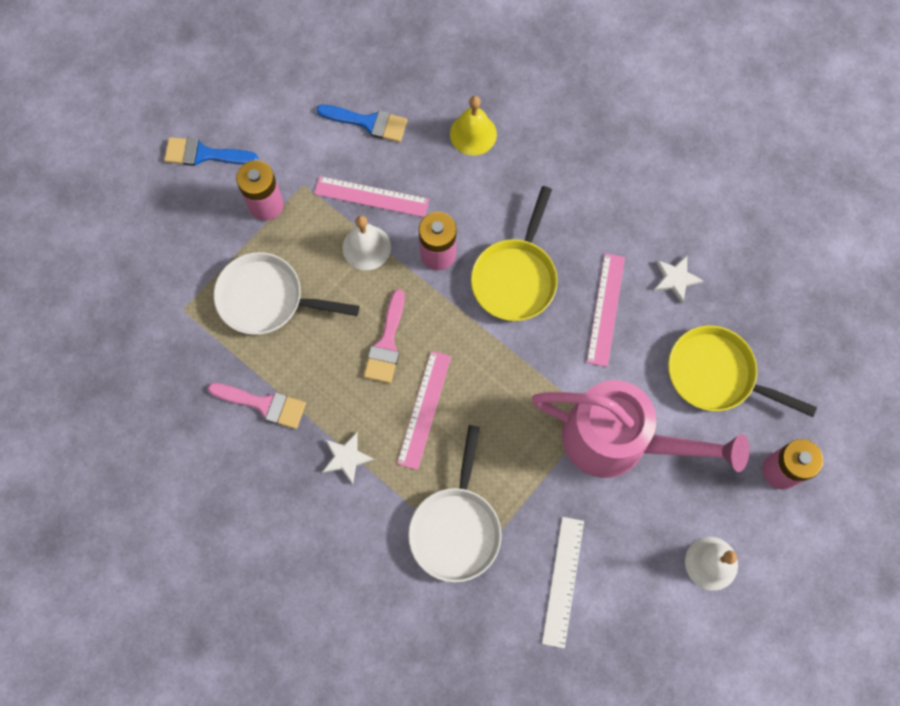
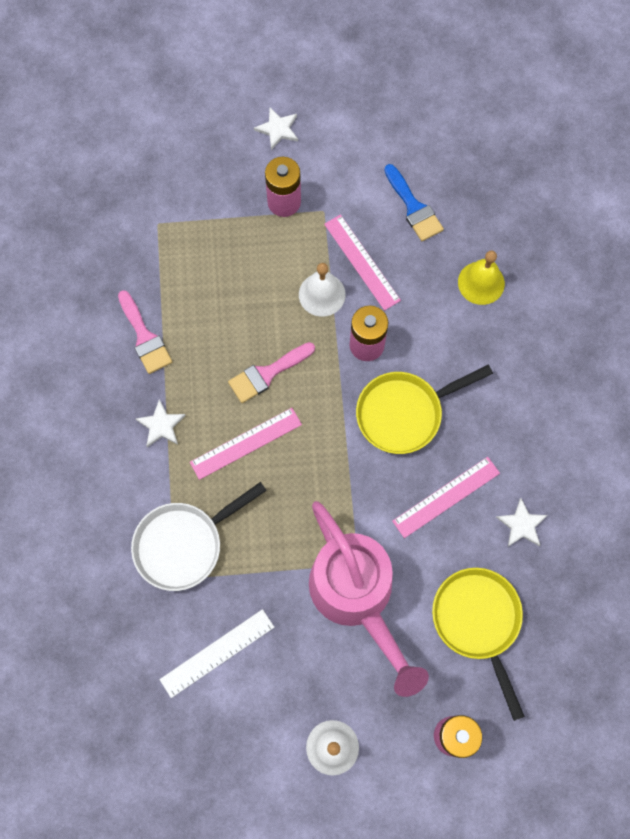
camera: 45 degrees right, 0 degrees up
(204, 154) = (278, 129): blue brush -> white star
(267, 299) = (219, 268): white pan -> none

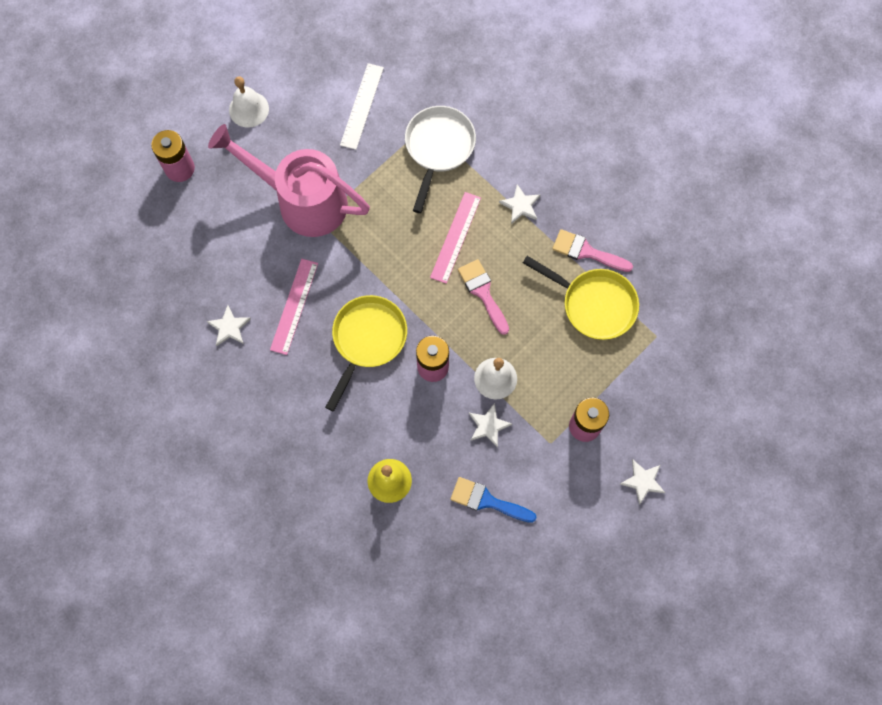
camera: 140 degrees right, 0 degrees up
(267, 374) = (483, 292): pink brush -> pink brush turned 45 degrees counterclockwise
(362, 262) = (488, 426): pink ruler -> white star
(478, 622) = (213, 245): yellow pan -> yellow pan (594, 304)

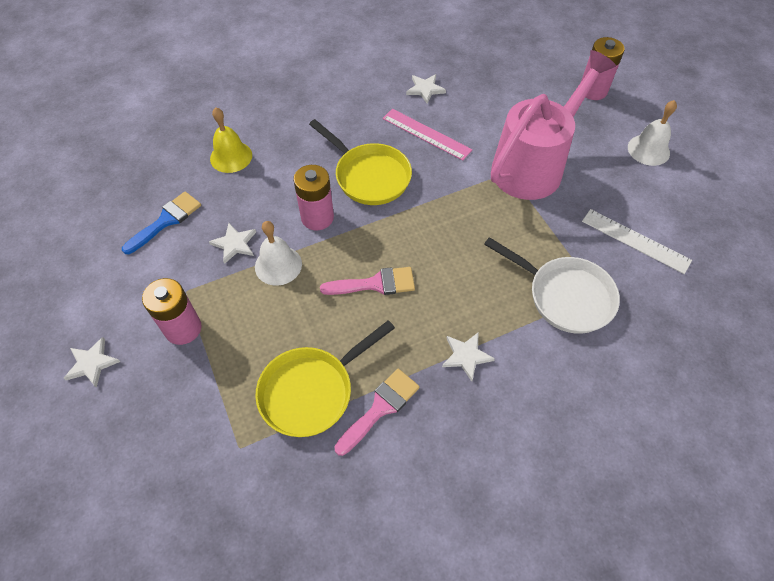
camera: 110 degrees right, 15 degrees down
(455, 237) = (449, 279): pink ruler -> none

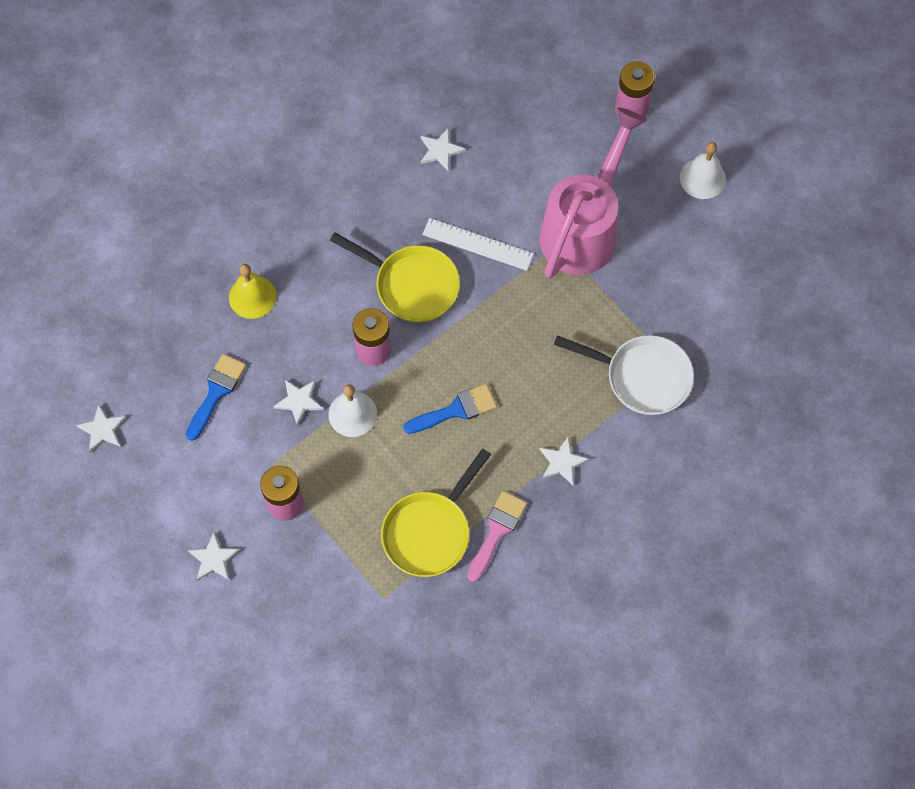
camera: 15 degrees left, 10 degrees up
(55, 228) = (102, 429): none -> white star
(375, 284) = (456, 410): pink brush -> blue brush
(426, 134) = (458, 214): pink ruler -> none
(635, 240) = (702, 297): white ruler -> white ruler (477, 244)

